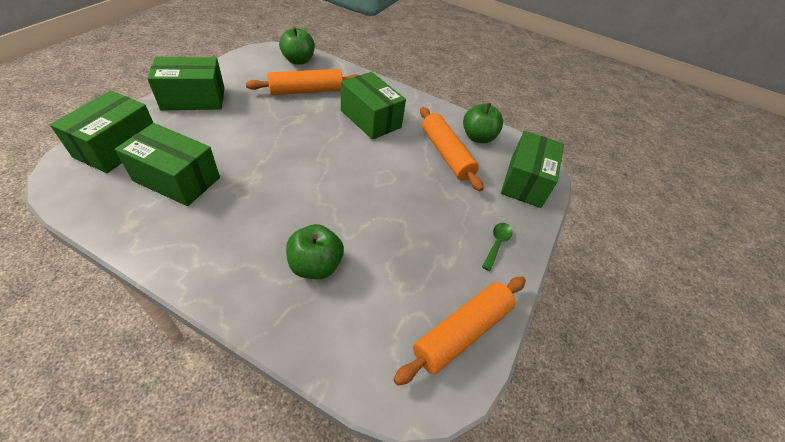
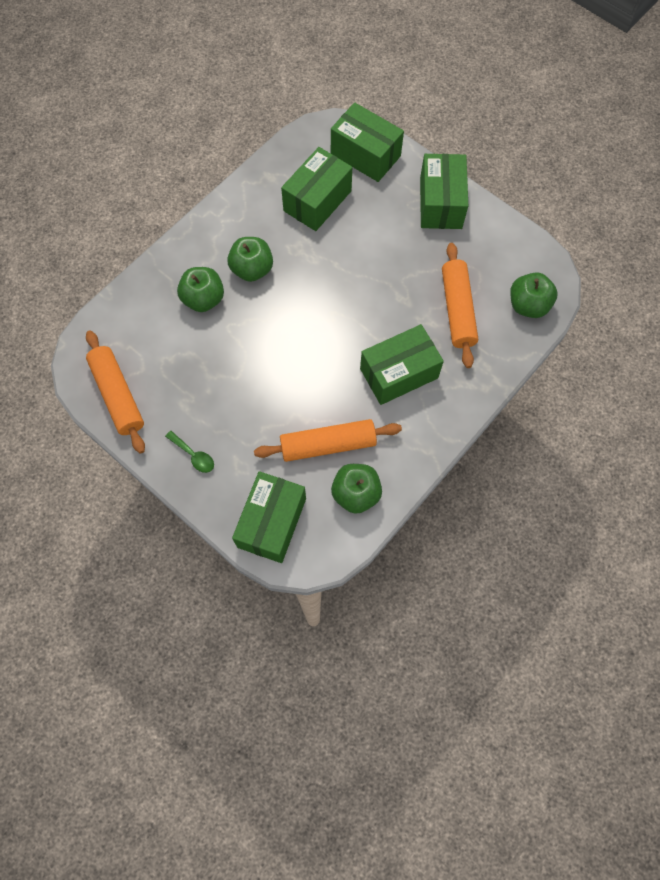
camera: 110 degrees right, 20 degrees up
(271, 225) = (252, 269): none -> green apple
(525, 181) = (272, 522): green box -> green box turned 75 degrees clockwise

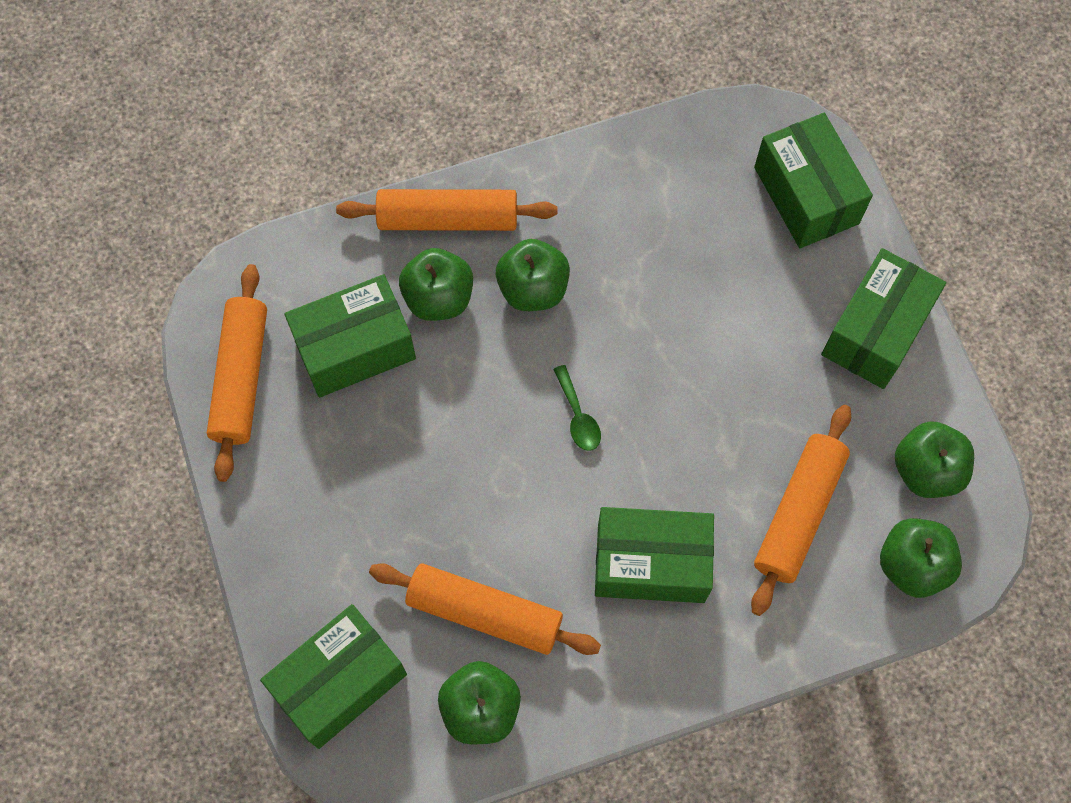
camera: 30 degrees right, 0 degrees up
(183, 256) = (448, 218): none -> orange rolling pin
(193, 455) = (291, 522): green spoon -> green spoon (578, 416)
(317, 201) = (690, 232): green box -> green box (355, 348)
(506, 257) = (926, 470): none -> green apple

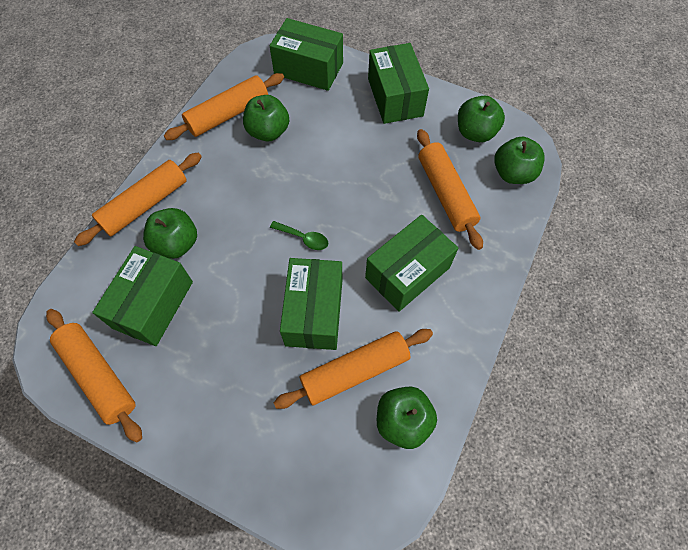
camera: 45 degrees left, 5 degrees down
(339, 682) = (316, 484): green box -> green box (314, 312)
(533, 289) = (222, 201): green apple -> green apple (268, 132)
(645, 178) = (228, 114): none -> orange rolling pin

